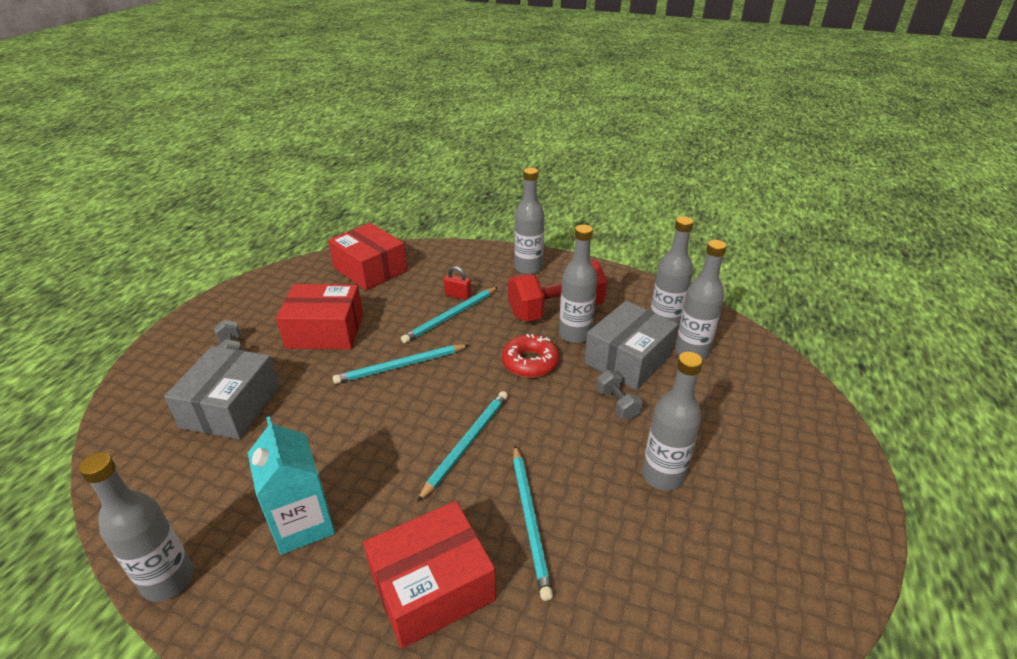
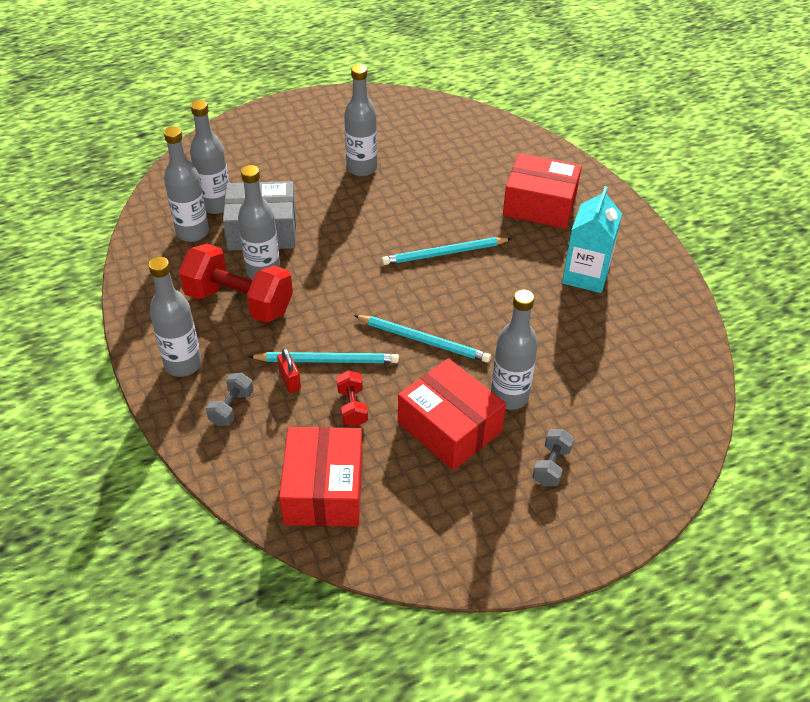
camera: 135 degrees left, 10 degrees up
(168, 580) = (680, 295): grey bottle -> grey bottle (509, 397)
(231, 407) = (585, 396): grey box -> none
(401, 306) = (352, 407): none -> red dumbbell
(530, 362) = (329, 275): red donut -> none
(530, 520) = (458, 197): turquoise pencil -> none
(617, 404) = (321, 212): grey dumbbell -> grey dumbbell (231, 408)

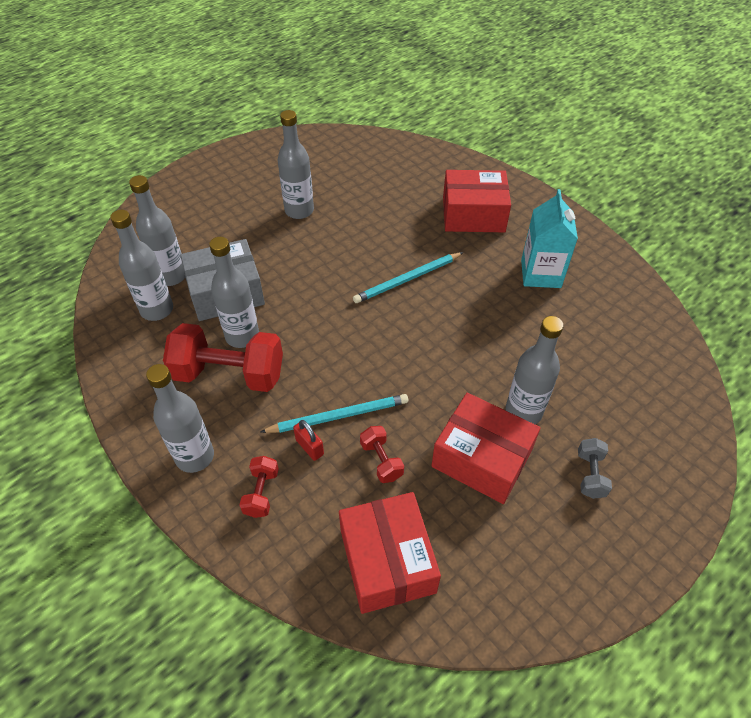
camera: 15 degrees left, 5 degrees up
(231, 408) = (261, 493): grey dumbbell -> red dumbbell
(424, 341) = (422, 373): turquoise pencil -> none

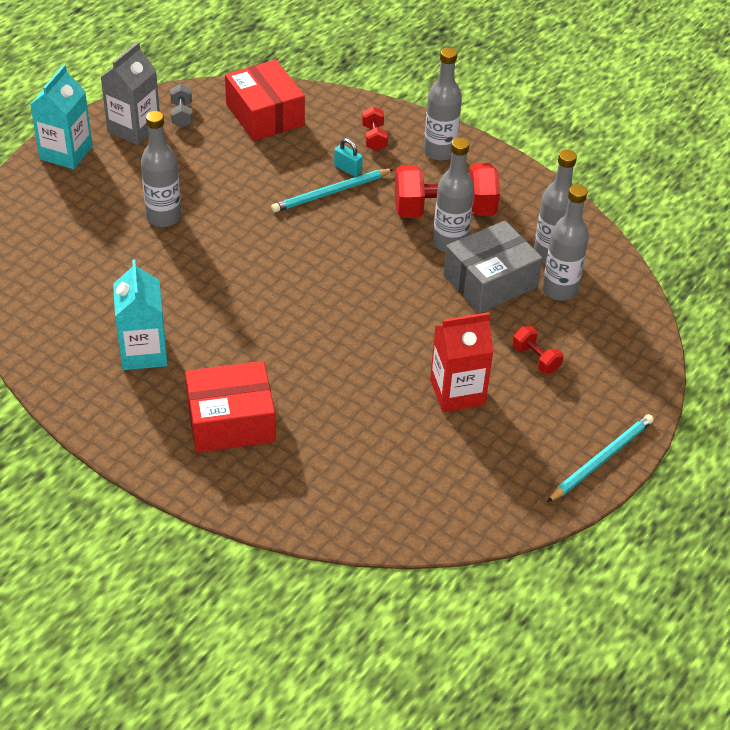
camera: 165 degrees right, 5 degrees down
(299, 211) = (457, 392): grey bottle -> red carton
(309, 447) = (348, 169): red padlock -> turquoise padlock
(381, 460) = (284, 168): red dumbbell -> red dumbbell (535, 359)
(407, 279) = (298, 323): turquoise pencil -> turquoise pencil (601, 459)
(482, 458) = (199, 180): red box -> none
(563, 564) = (134, 128): none -> grey carton
(590, 474) = (107, 181): grey dumbbell -> grey dumbbell (182, 115)
(647, 532) = (66, 153): none -> turquoise carton

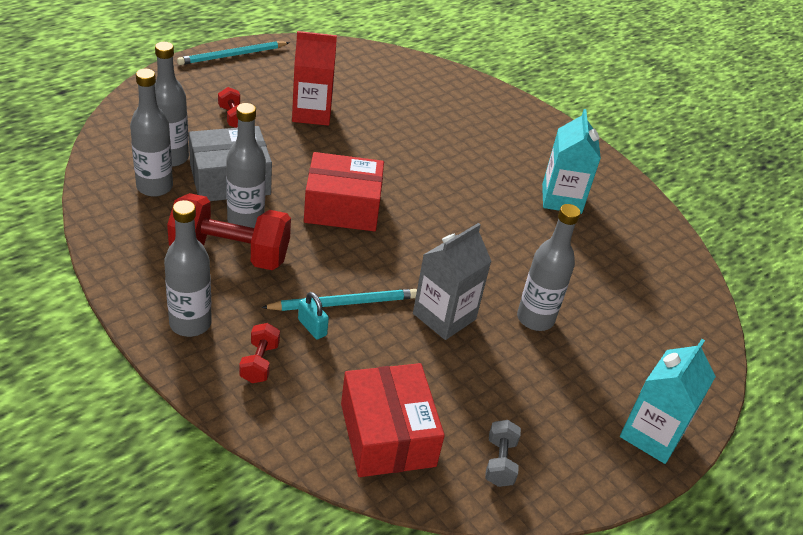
camera: 170 degrees left, 5 degrees down
(134, 128) = (565, 454): grey carton -> grey carton (444, 316)
(231, 421) = (495, 138): red box -> red box (342, 207)

